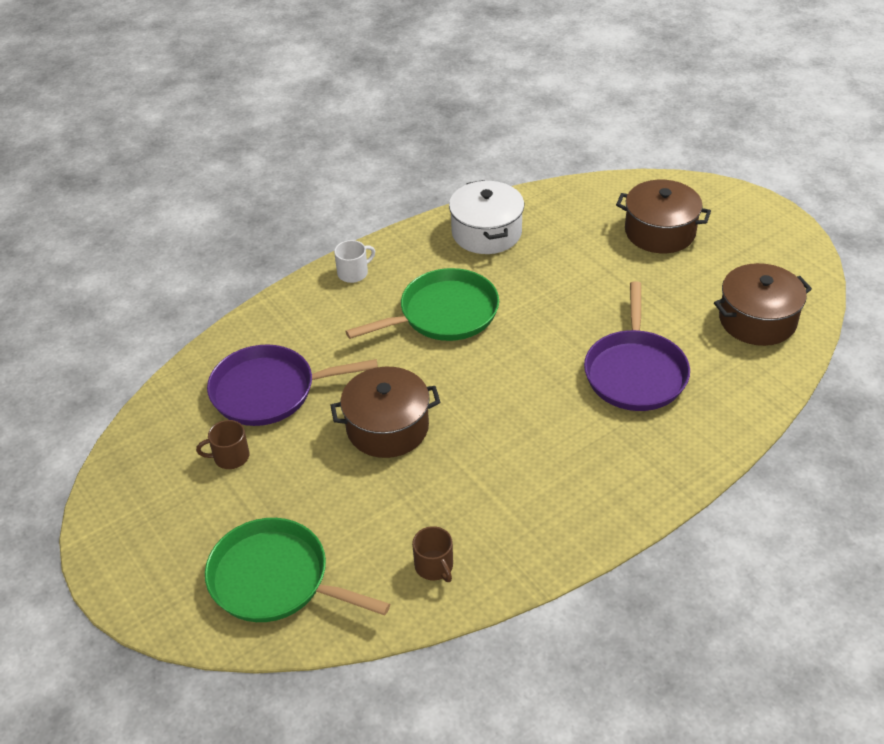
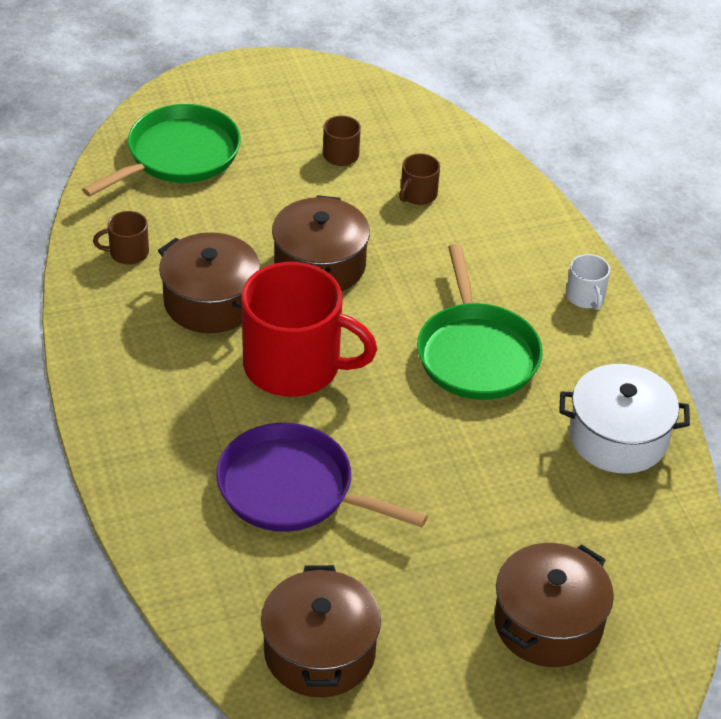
camera: 105 degrees right, 0 degrees up
(269, 391) = (418, 194): purple pan -> brown mug
(468, 483) = (210, 302): none -> brown pot
(513, 408) = (294, 366): none -> red mug

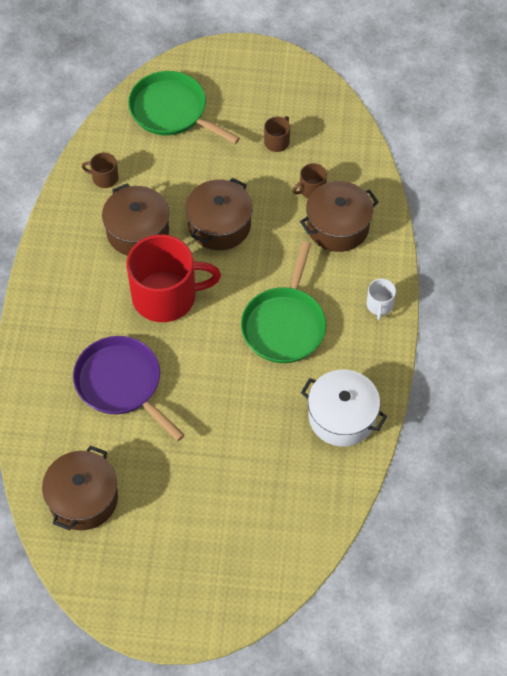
camera: 25 degrees right, 15 degrees up
(179, 155) = (171, 111): green pan -> green pan turned 120 degrees counterclockwise
(294, 366) = (166, 296): red mug -> red mug turned 45 degrees counterclockwise
(548, 623) = (226, 529): brown pot -> brown pot (338, 226)

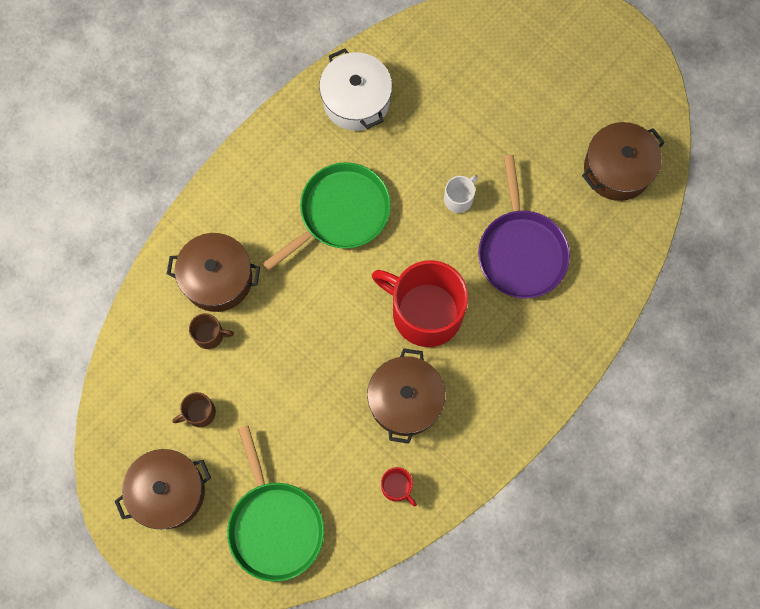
camera: 145 degrees left, 15 degrees up
(104, 178) = (397, 487): brown mug -> red mug
(219, 225) = (324, 354): brown pot -> brown pot (168, 492)
(379, 305) = (244, 176): white mug -> white mug (459, 198)

